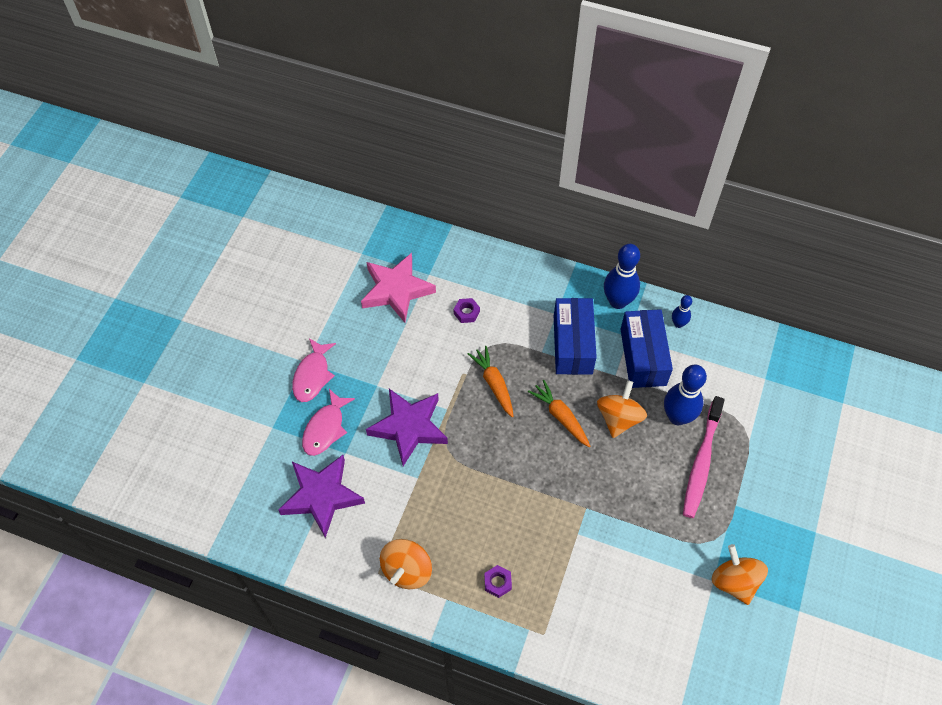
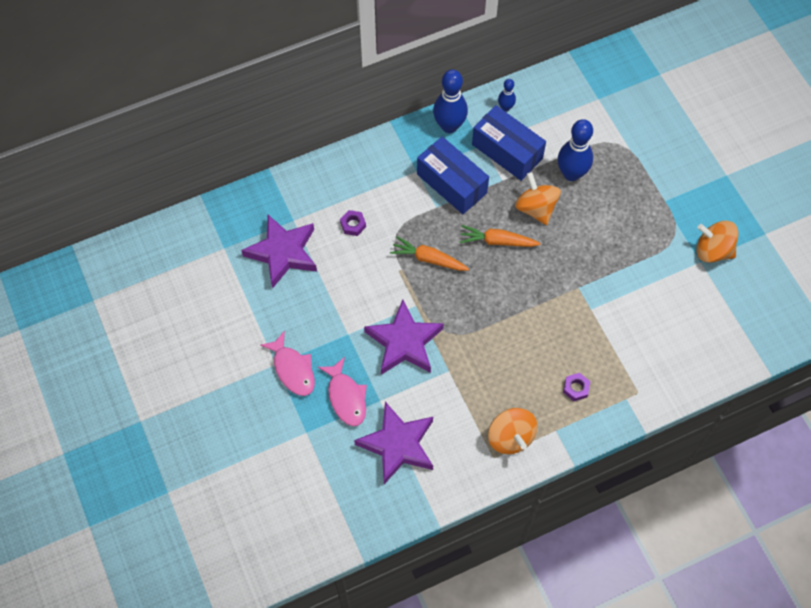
camera: 45 degrees left, 5 degrees up
(396, 290) = (283, 253): pink star -> purple star
(701, 462) = (617, 191): pink toothbrush -> none

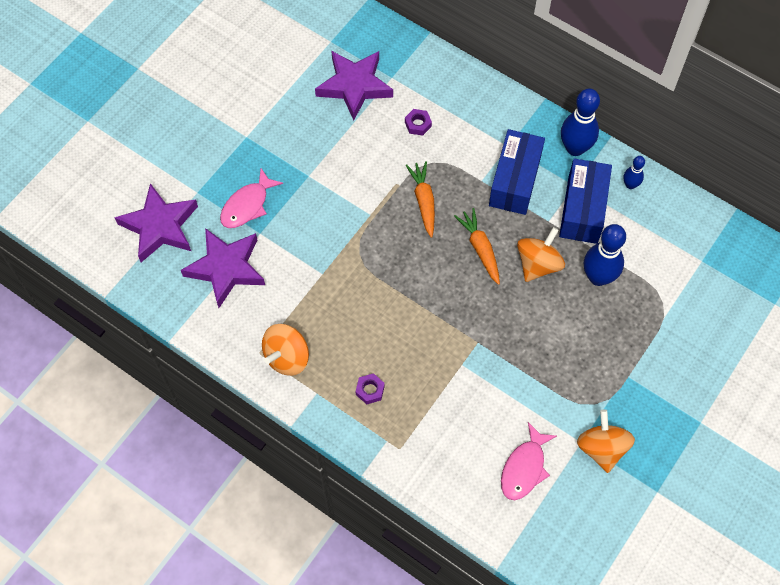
camera: 60 degrees right, 0 degrees up
(293, 369) = (249, 151): pink fish -> pink fish (524, 468)
(404, 342) = (328, 223): purple star -> purple star (160, 226)

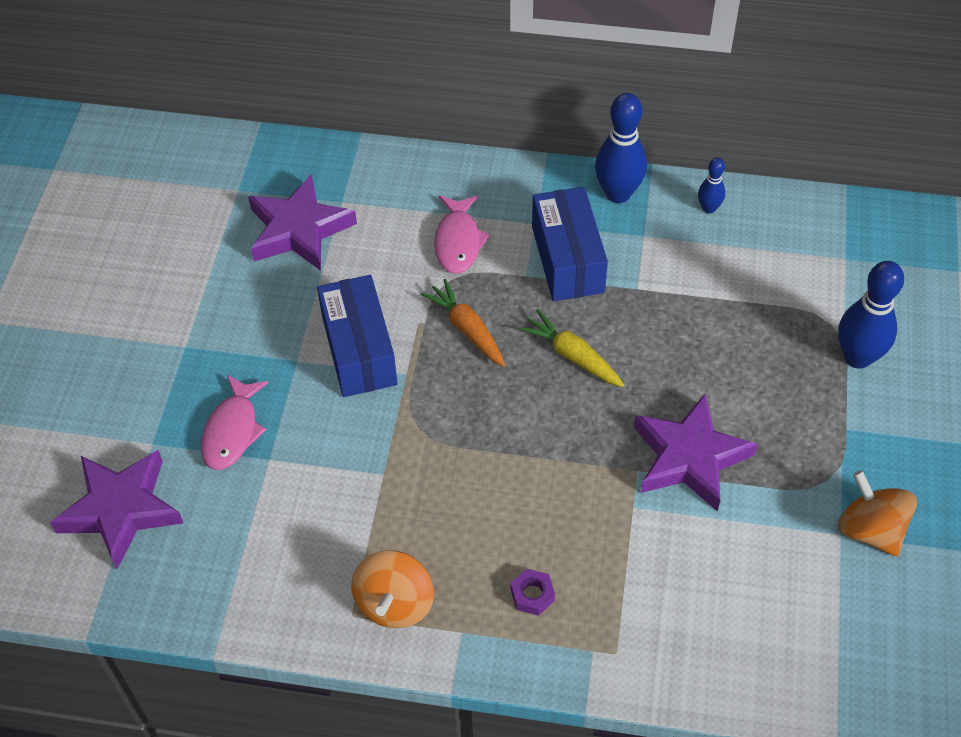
camera: 25 degrees left, 10 degrees down
(226, 268) = (246, 524): purple star -> purple star (689, 457)
(418, 124) = (407, 242): purple nut -> none
(480, 249) = (572, 356): orange carrot -> yellow carrot
(524, 468) = (791, 600): pink fish -> pink fish (458, 242)
(538, 264) = (655, 344): orange spinning top -> none
(582, 209) = (670, 259): blue box -> blue box (359, 350)
(598, 277) = (737, 328): blue bowling pin -> blue bowling pin (857, 357)

